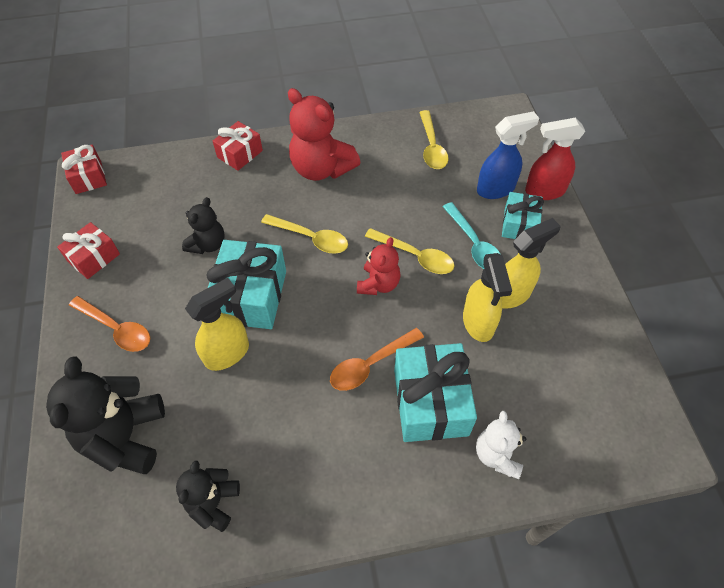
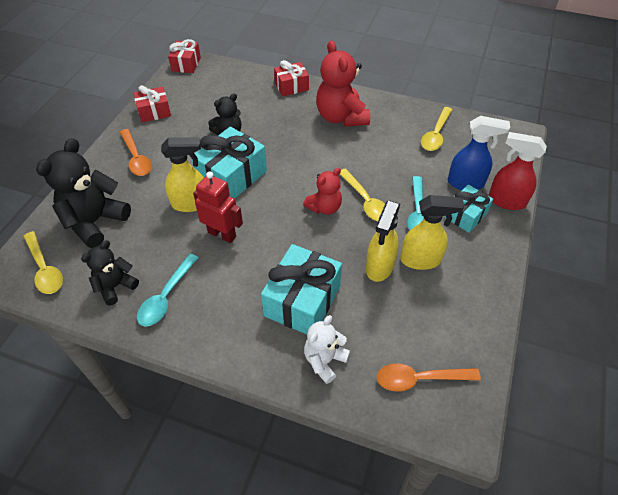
camera: 30 degrees right, 5 degrees down
(282, 480) = (166, 296): none -> turquoise spoon
(291, 372) = (222, 234): none -> red robot
(310, 238) = (299, 158): yellow spoon -> yellow spoon (44, 269)
(371, 364) = (279, 256): orange spoon -> orange spoon (420, 379)

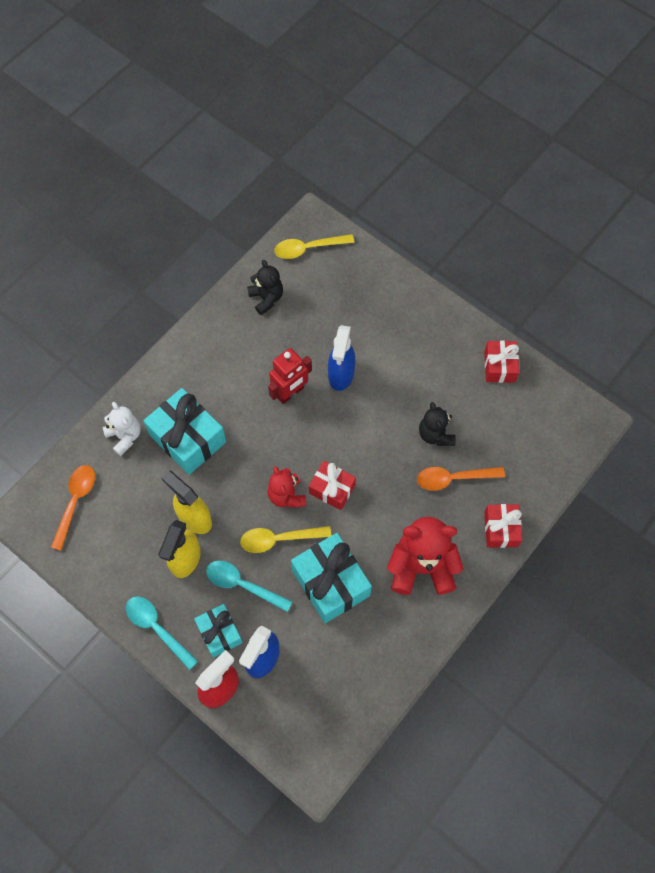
camera: 110 degrees right, 15 degrees up
(95, 222) = (349, 291): black teddy bear -> none
(136, 158) = (426, 337): orange spoon -> orange spoon (453, 478)
(166, 296) = (239, 334): turquoise spoon -> turquoise spoon (157, 628)
(186, 64) = (586, 418): red gift -> red gift (332, 489)
(191, 203) = (341, 375): yellow spray bottle -> blue spray bottle
(232, 176) = (365, 421): turquoise gift -> turquoise gift (331, 583)
(436, 134) = (352, 666): yellow spoon -> none

